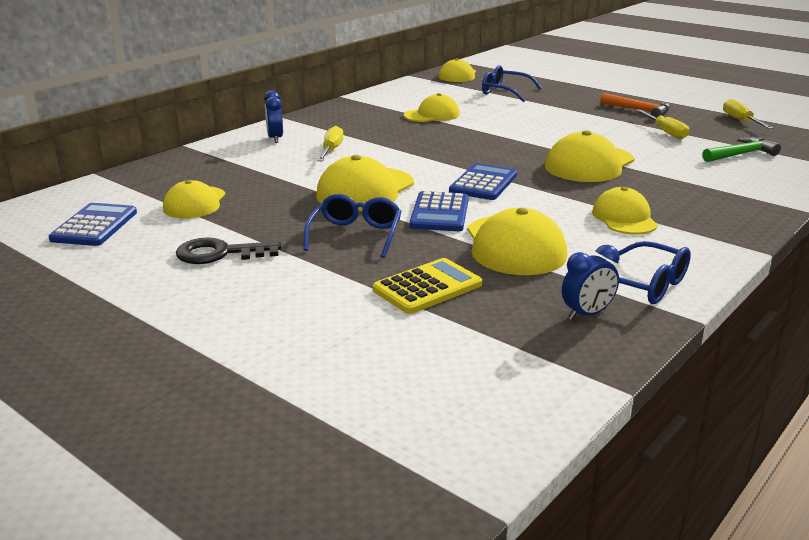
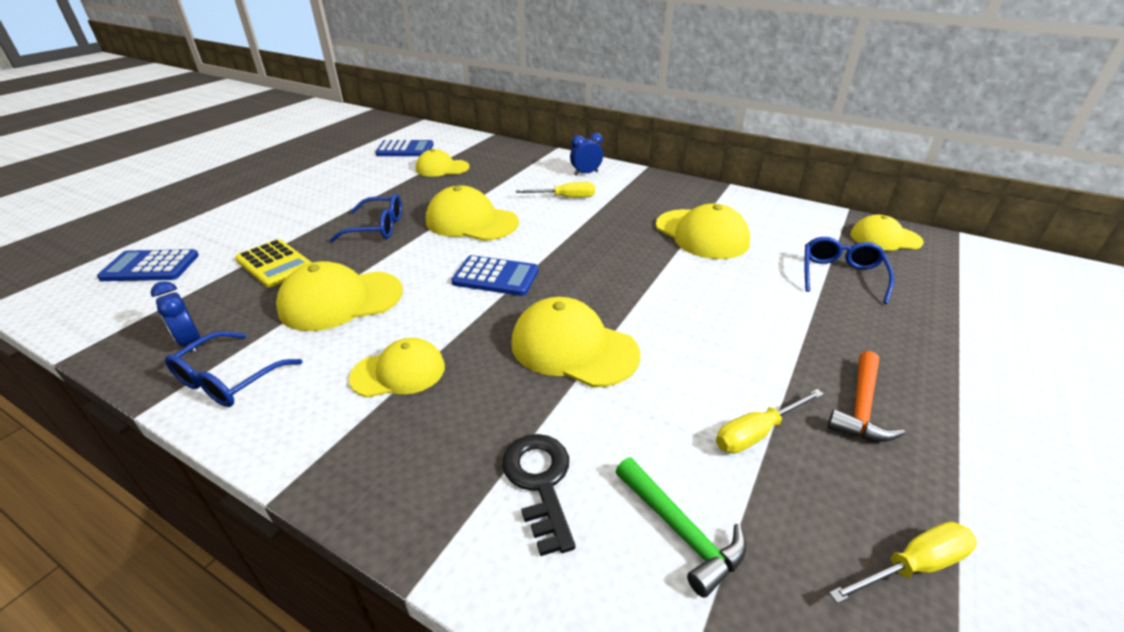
camera: 80 degrees right, 10 degrees up
(220, 253) = (355, 188): black key -> black key (540, 482)
(432, 115) = (701, 234): yellow cap -> yellow cap, size x1.51
(440, 213) = (419, 259): blue calculator -> blue calculator (150, 267)

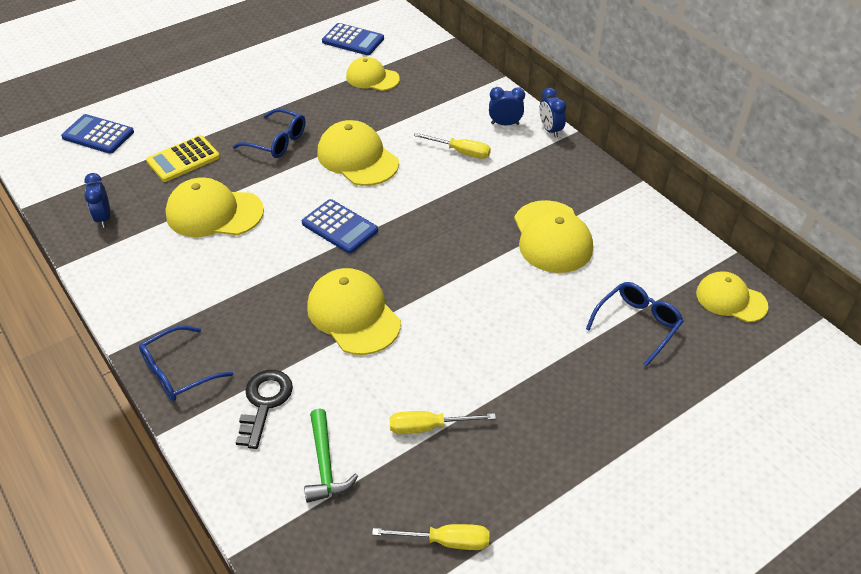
camera: 25 degrees right, 10 degrees up
(228, 380) = (116, 259): blue glasses -> blue glasses (178, 372)
(275, 264) = (183, 159): yellow calculator -> yellow calculator turned 75 degrees clockwise
(399, 372) = (223, 291): yellow cap -> none
(626, 170) = (550, 130): none -> blue clock
(861, 407) = (523, 439): orange hammer -> none

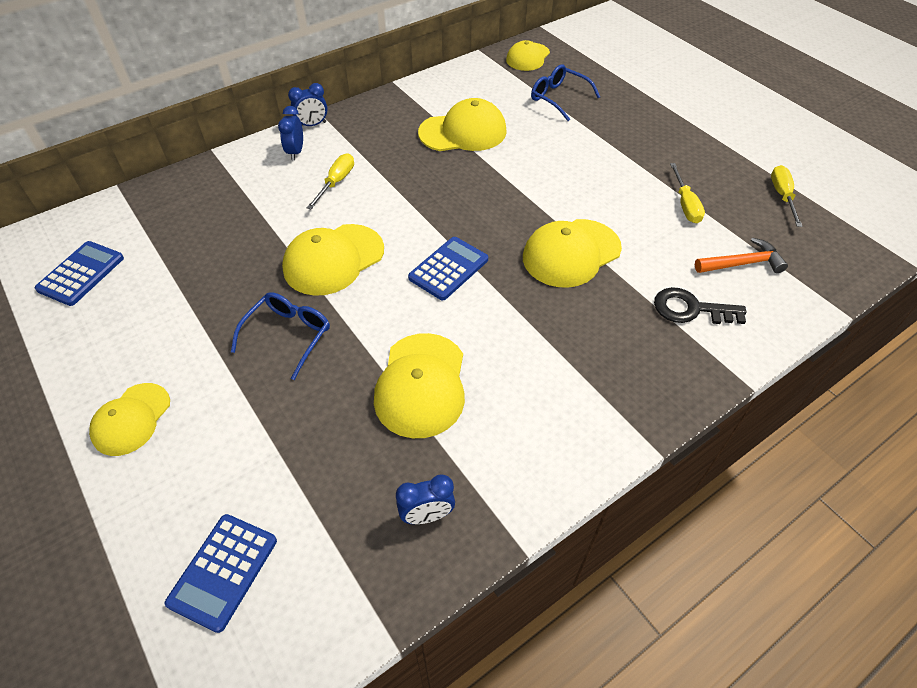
camera: 90 degrees left, 5 degrees up
(178, 372) = (672, 384): blue glasses -> none
(183, 159) = (308, 436): yellow calculator -> none
(325, 464) = (742, 263): green hammer -> orange hammer
(372, 78) = (177, 252): yellow cap -> yellow cap (131, 419)

